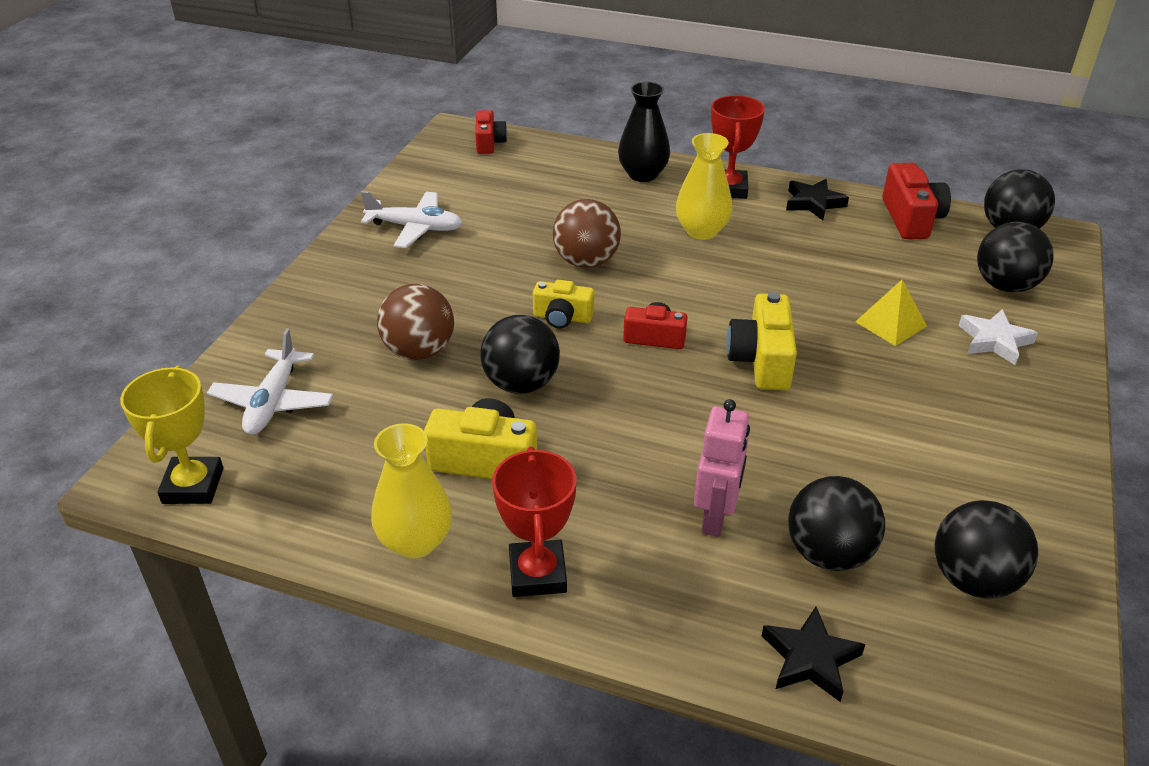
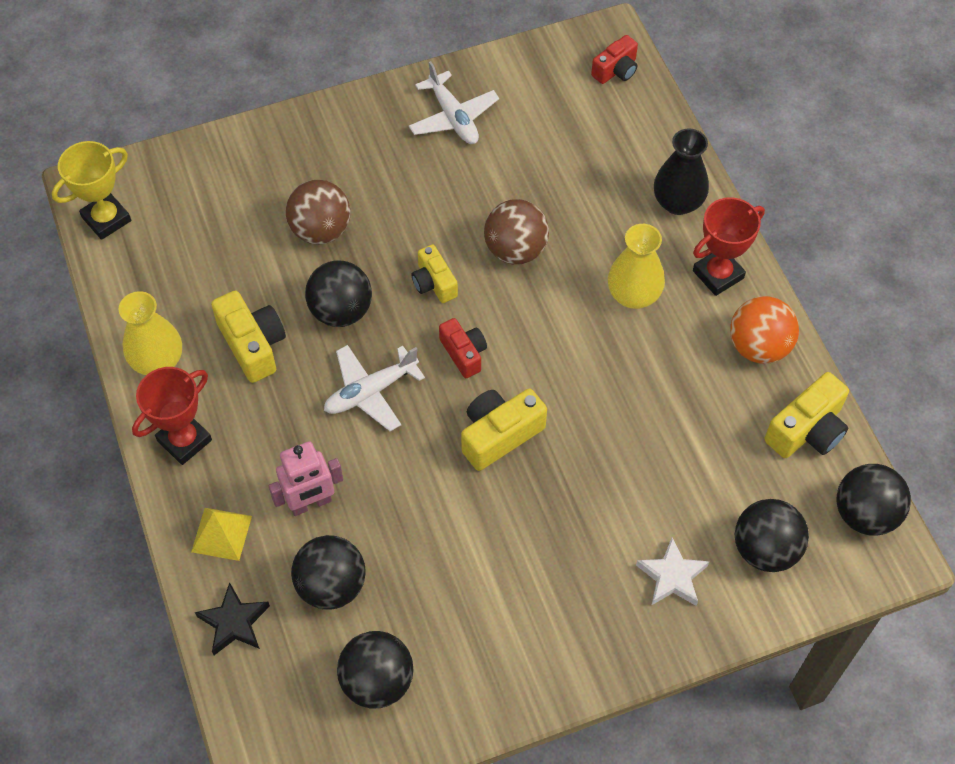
camera: 50 degrees right, 20 degrees up
(273, 402) = (204, 195): white plane -> white plane (370, 392)
(813, 203) = (758, 347): black star -> orange ball
(890, 323) = (627, 494): yellow pyramid -> yellow pyramid (221, 533)
(911, 218) = (807, 430): red camera -> yellow camera

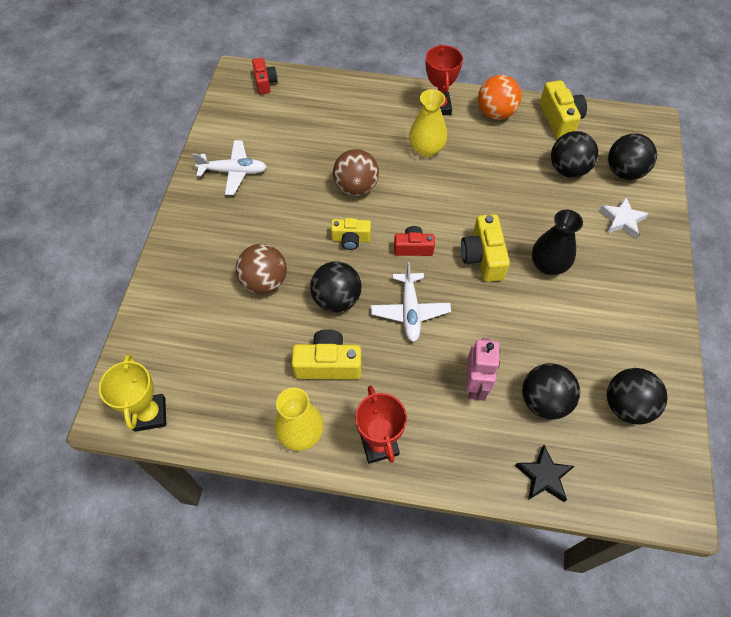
camera: 60 degrees left, 0 degrees up
(221, 533) = (469, 453): yellow pyramid -> none
(678, 202) = (377, 100): black vase -> black vase (548, 265)
(865, 514) = (623, 122): black ball -> black ball (568, 169)

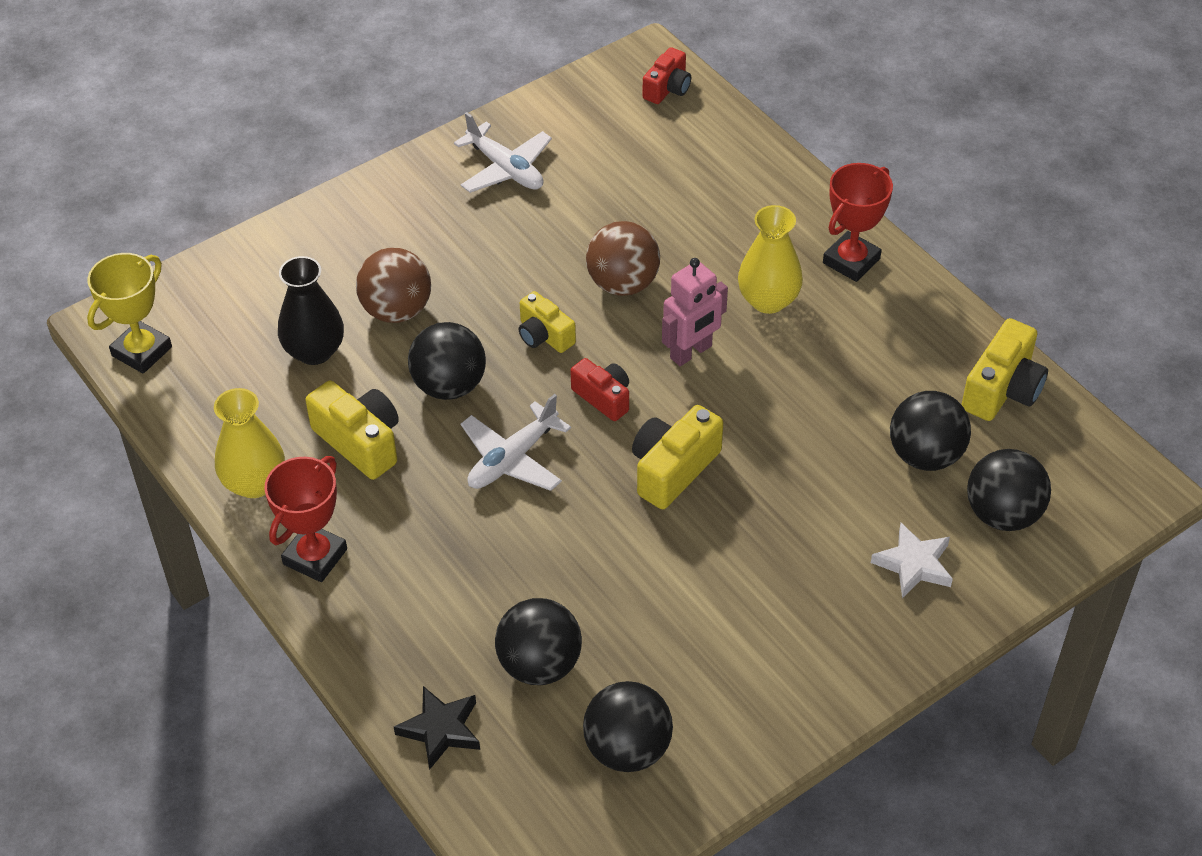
camera: 45 degrees right, 10 degrees down
(475, 385) = (485, 587): pink robot -> pink robot (691, 352)
(495, 113) = (920, 321): orange ball -> none
(548, 265) = (742, 538): black vase -> black vase (314, 351)

